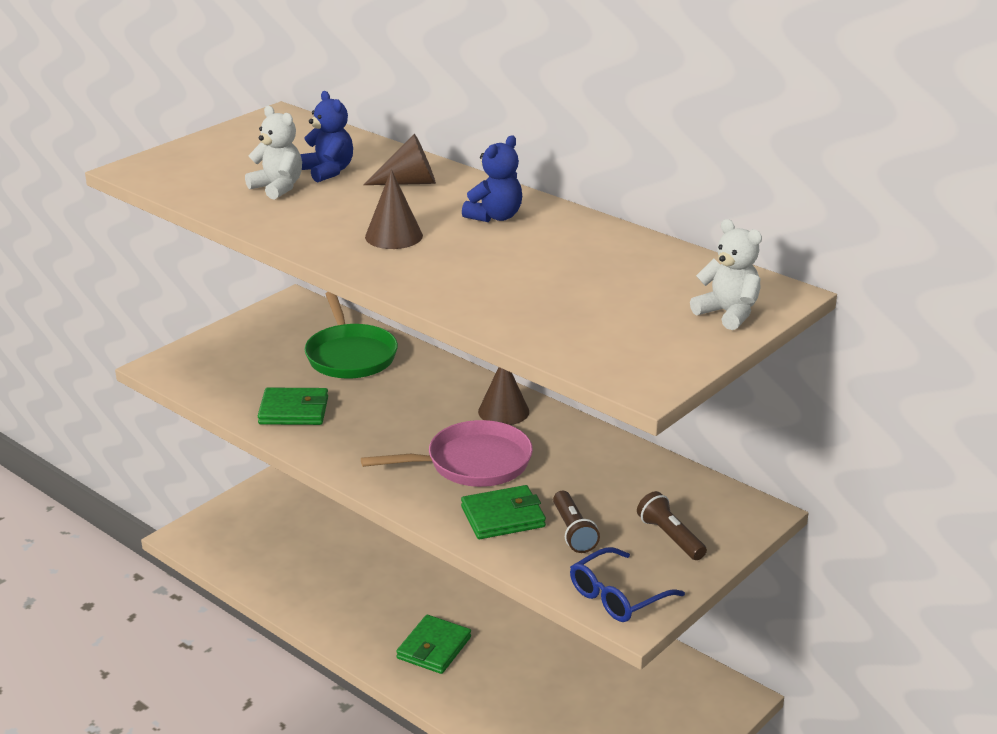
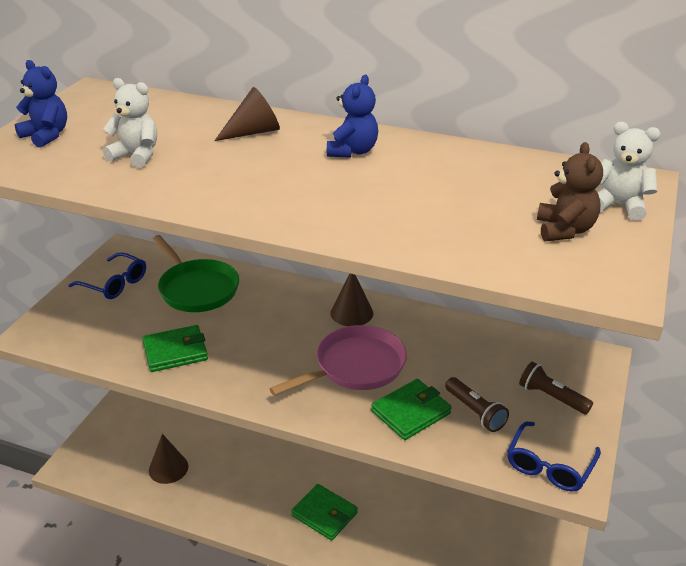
camera: 20 degrees left, 5 degrees up
(267, 334) = (114, 284): none -> blue glasses
(328, 171) = (173, 133): blue teddy bear -> blue teddy bear (46, 136)
(394, 236) = (278, 184): brown cone -> brown cone (168, 468)
(434, 648) = (324, 514): green wallet -> green wallet turned 60 degrees counterclockwise
(645, 325) = (564, 230): none -> brown teddy bear

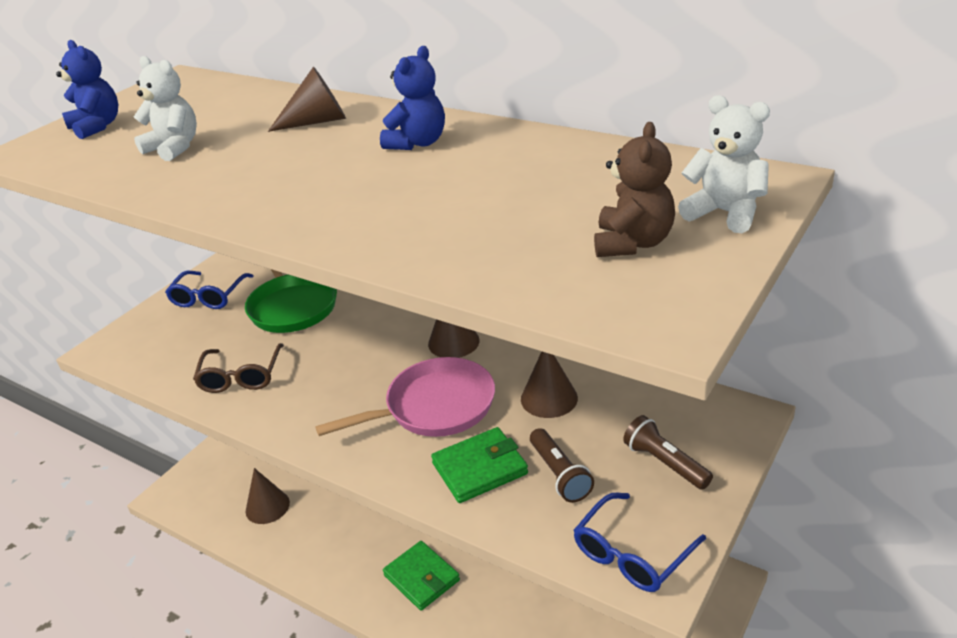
camera: 15 degrees right, 0 degrees up
(114, 284) = (209, 297): blue glasses -> blue glasses turned 60 degrees clockwise
(175, 352) = (241, 377): green wallet -> brown glasses
(446, 354) = (549, 398): none -> brown cone

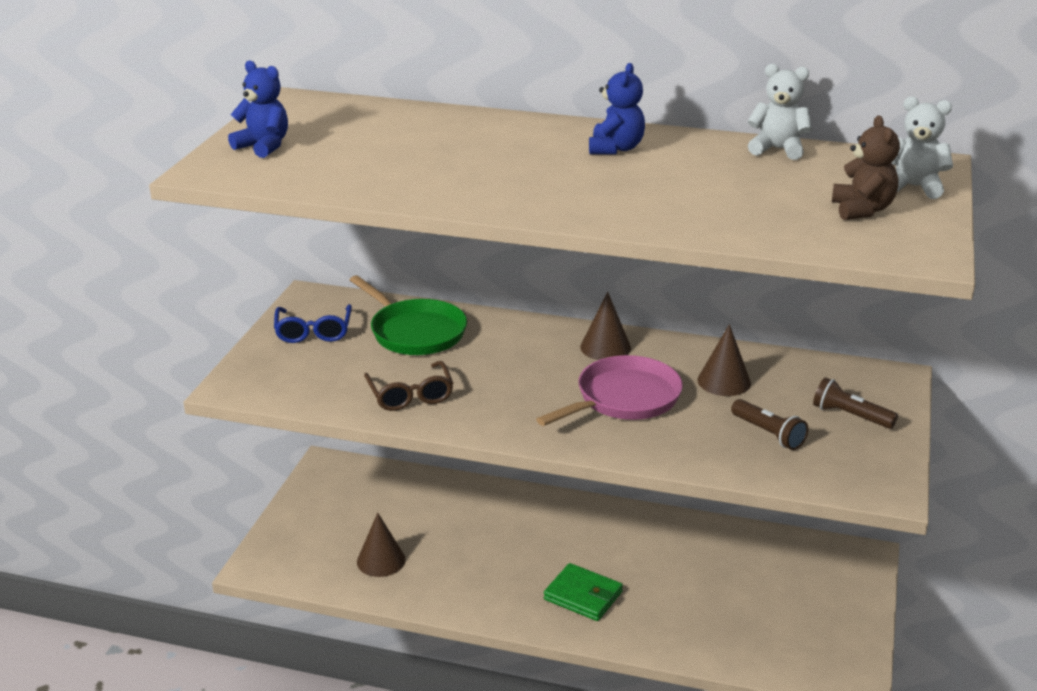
camera: 20 degrees left, 5 degrees down
(174, 148) = (377, 162): white teddy bear -> white teddy bear (777, 149)
(317, 121) = (498, 134): brown cone -> none
(480, 468) = (697, 438): green wallet -> none
(632, 554) = (859, 477): blue glasses -> none

